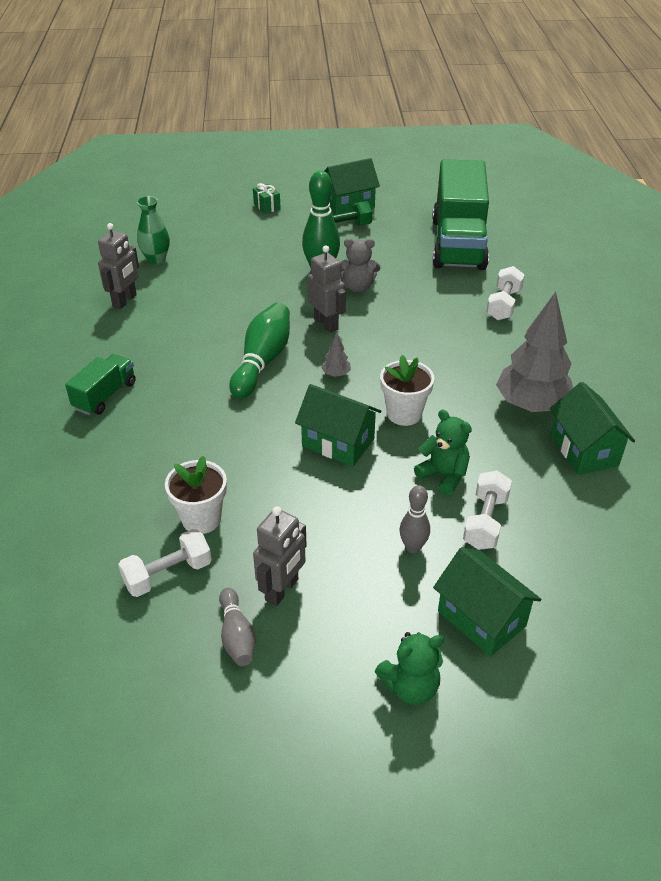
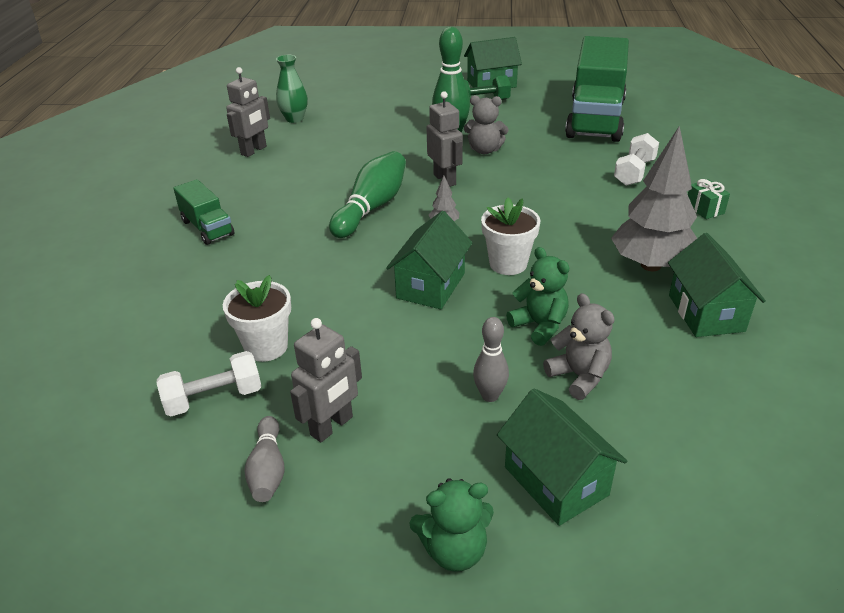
camera: 10 degrees right, 5 degrees down
(105, 395) = (207, 228): green truck -> green truck turned 105 degrees clockwise
(267, 206) = (411, 82): green gift -> green gift (704, 209)
(338, 442) = (431, 286): green house -> green house turned 75 degrees clockwise
(485, 521) = (579, 376): white dumbbell -> grey teddy bear

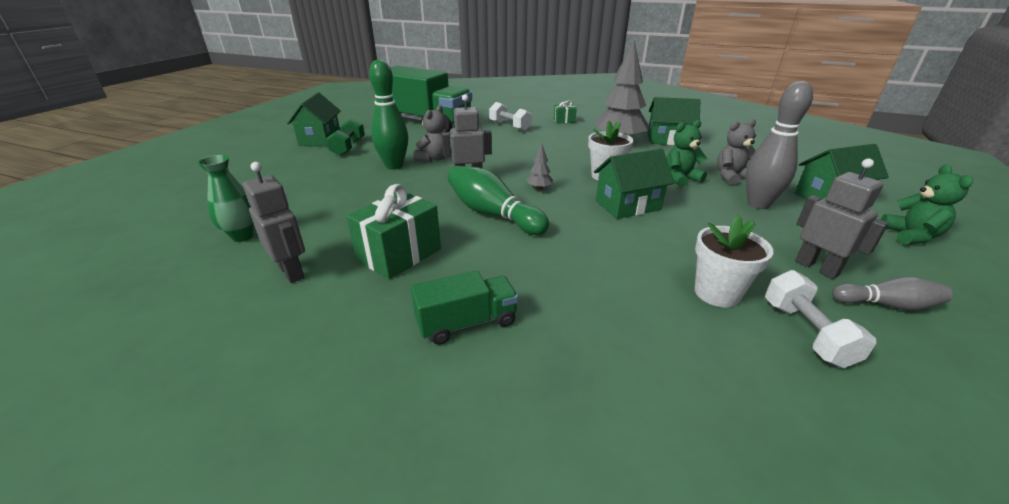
camera: 75 degrees left, 5 degrees down
(287, 181) = (399, 254): none -> green gift
(431, 286) = (628, 205): green house -> green house turned 60 degrees counterclockwise
(490, 395) = (758, 204): grey bowling pin -> grey bowling pin, size x1.73

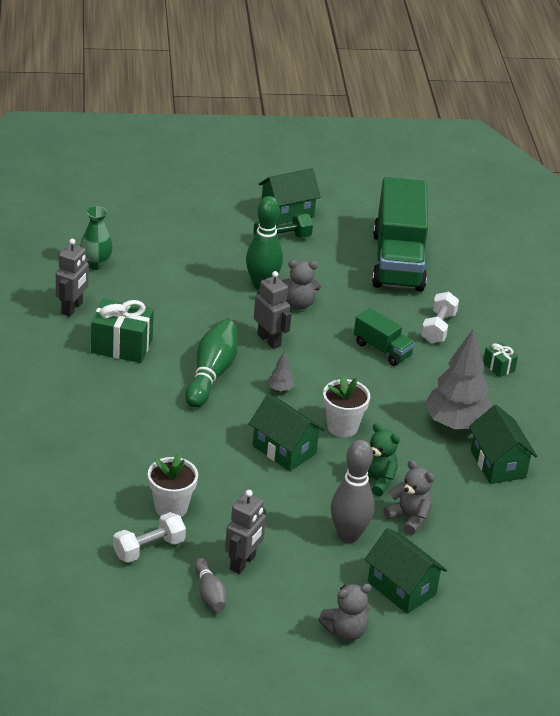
camera: 60 degrees right, 5 degrees up
(467, 323) = (70, 400): green truck -> green truck (382, 349)
(910, 236) = (345, 631): green teddy bear -> grey teddy bear

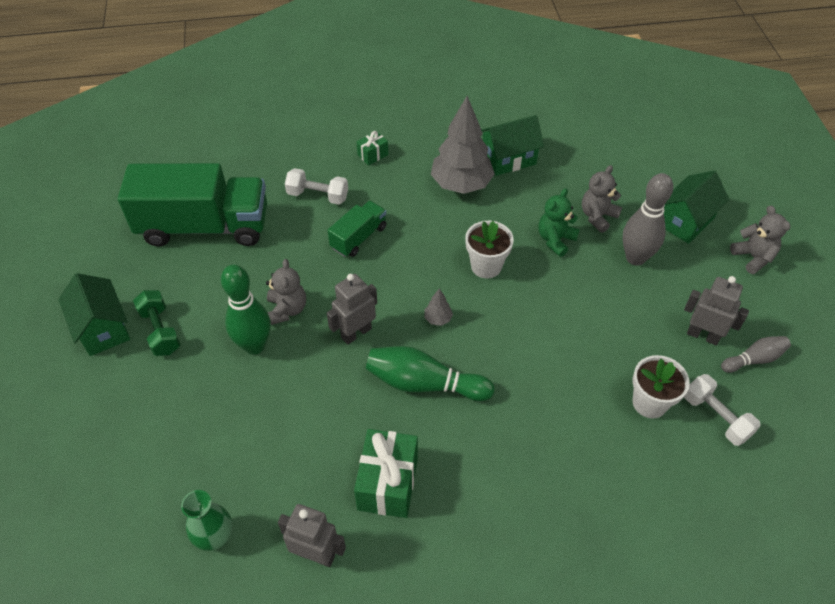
camera: 90 degrees left, 15 degrees up
(284, 449) = (532, 311): green house -> none

